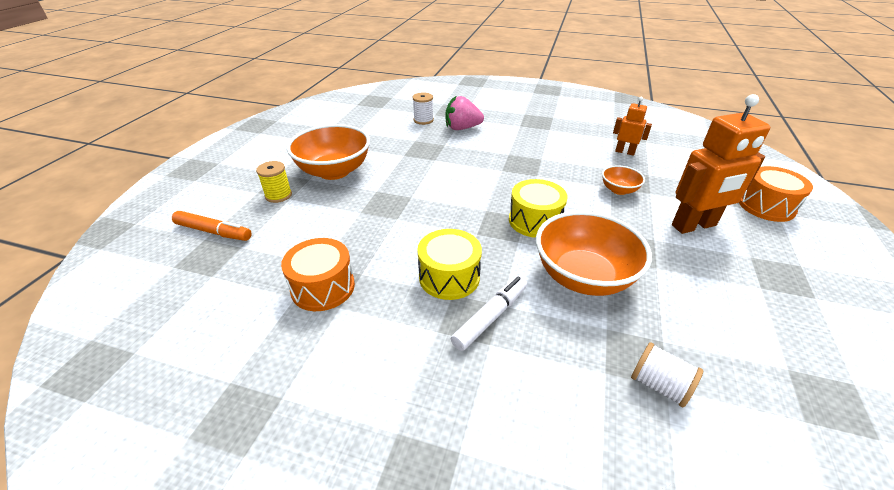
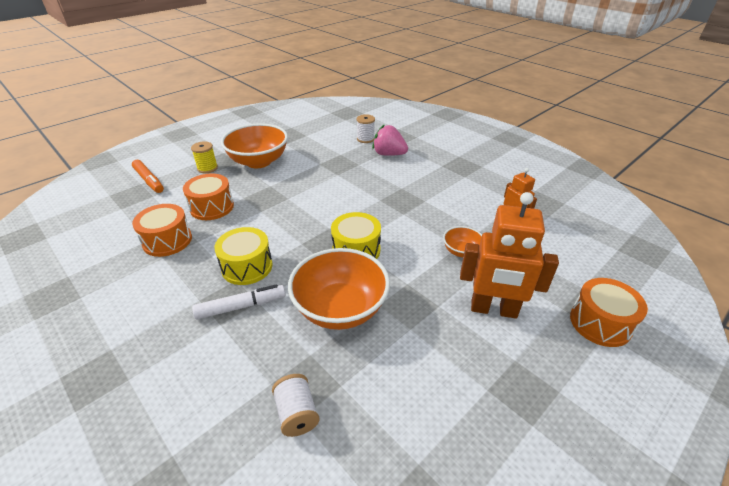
camera: 30 degrees right, 0 degrees up
(335, 233) = (212, 207): none -> orange drum

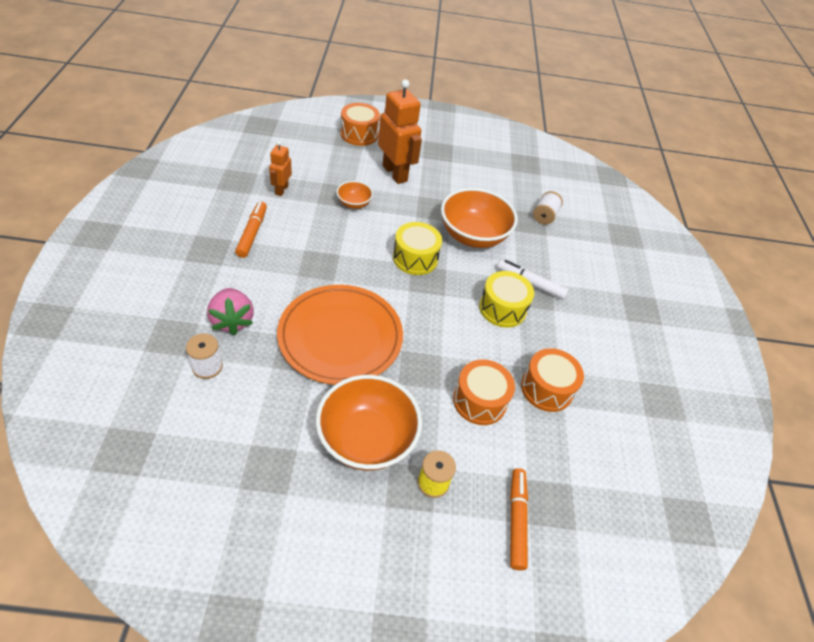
camera: 140 degrees left, 10 degrees up
(330, 182) = (340, 336): none -> orange plate
(464, 186) = (252, 233): none -> orange marker

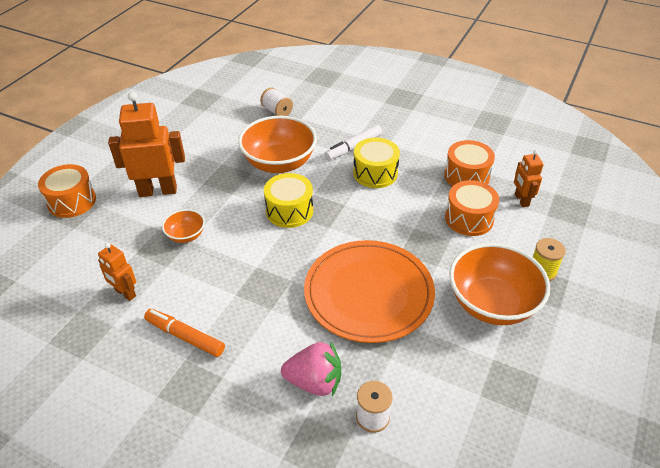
camera: 60 degrees left, 5 degrees down
(516, 520) = (581, 233): orange marker -> none
(537, 448) = (521, 200): none -> orange robot

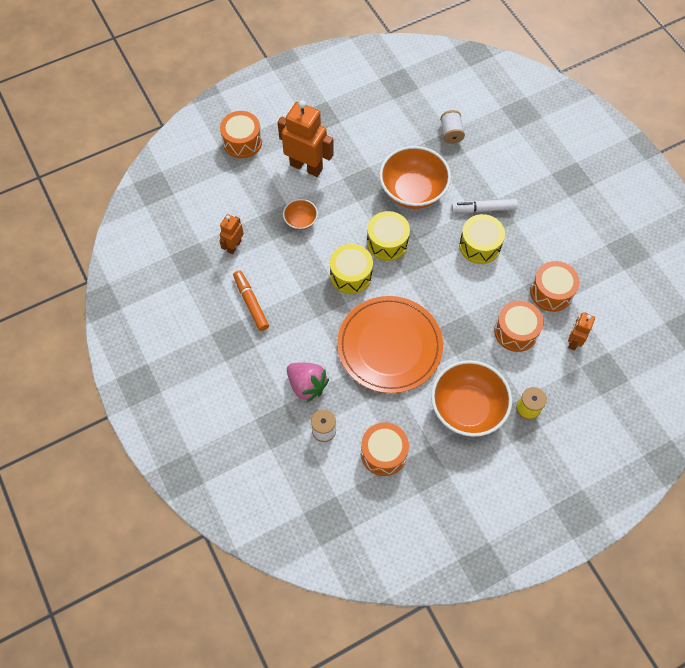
camera: 35 degrees right, 20 degrees up
(125, 293) = (234, 246): orange robot -> orange robot turned 45 degrees clockwise
(276, 254) = (351, 275): none -> yellow drum
(456, 398) = (383, 453): none -> orange drum

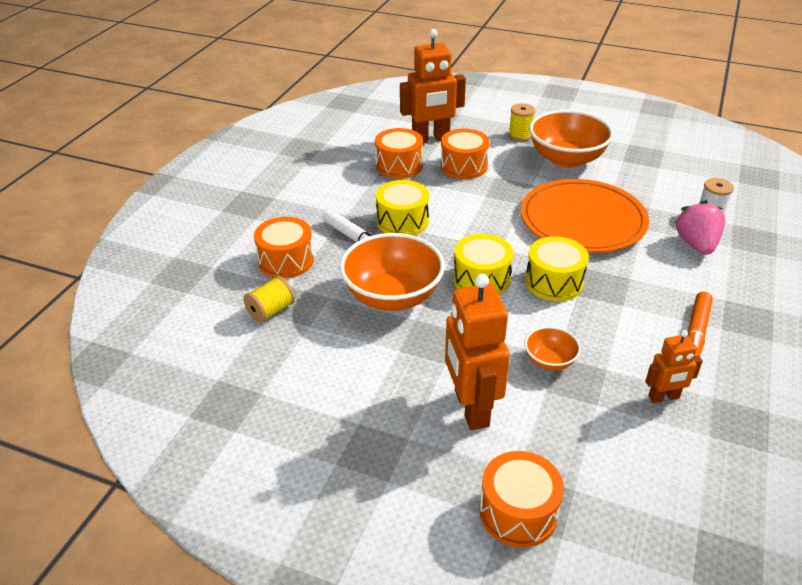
camera: 130 degrees left, 25 degrees down
(383, 453) = (669, 177): orange drum -> orange drum (286, 261)
(451, 133) = (271, 311): white spool -> yellow spool
(573, 341) = (431, 139): orange robot -> orange robot, size x1.86

